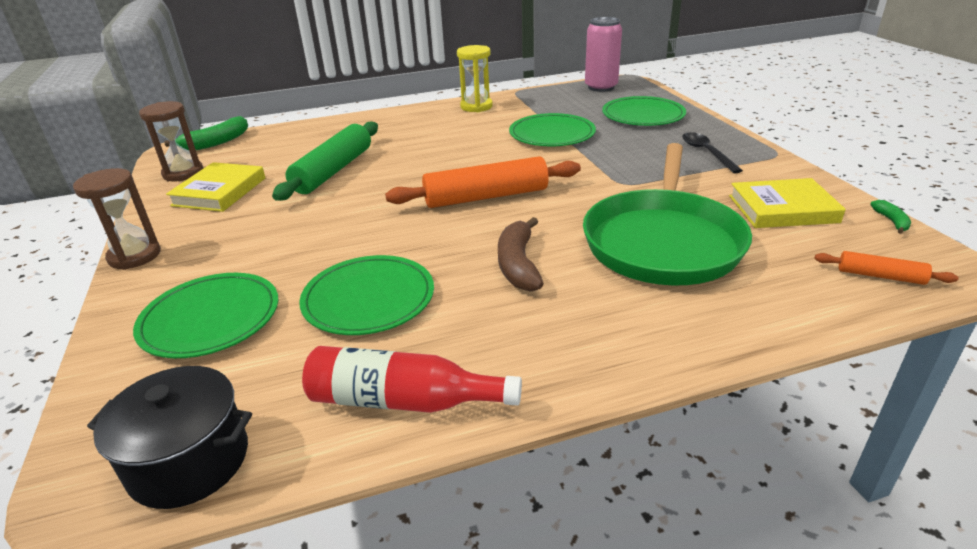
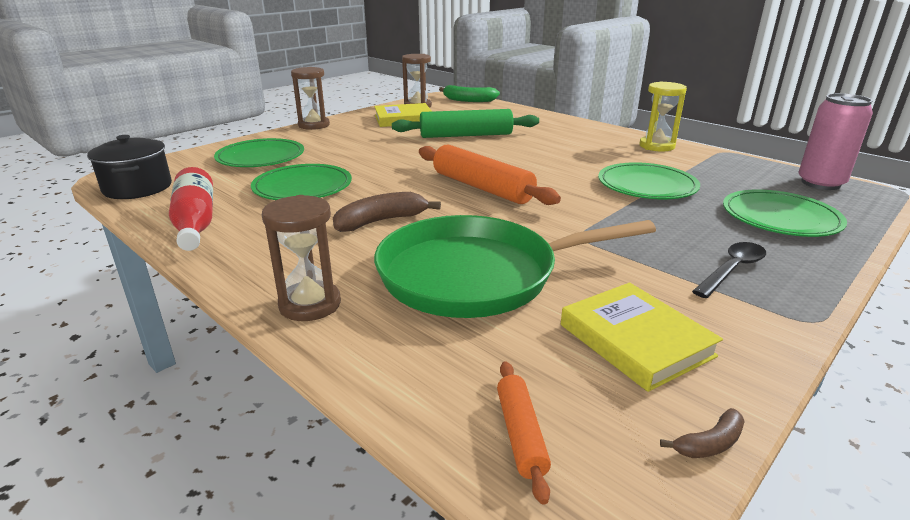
camera: 60 degrees right, 5 degrees down
(674, 336) = (310, 304): none -> brown hourglass
(891, 221) = (709, 443): green banana -> brown banana

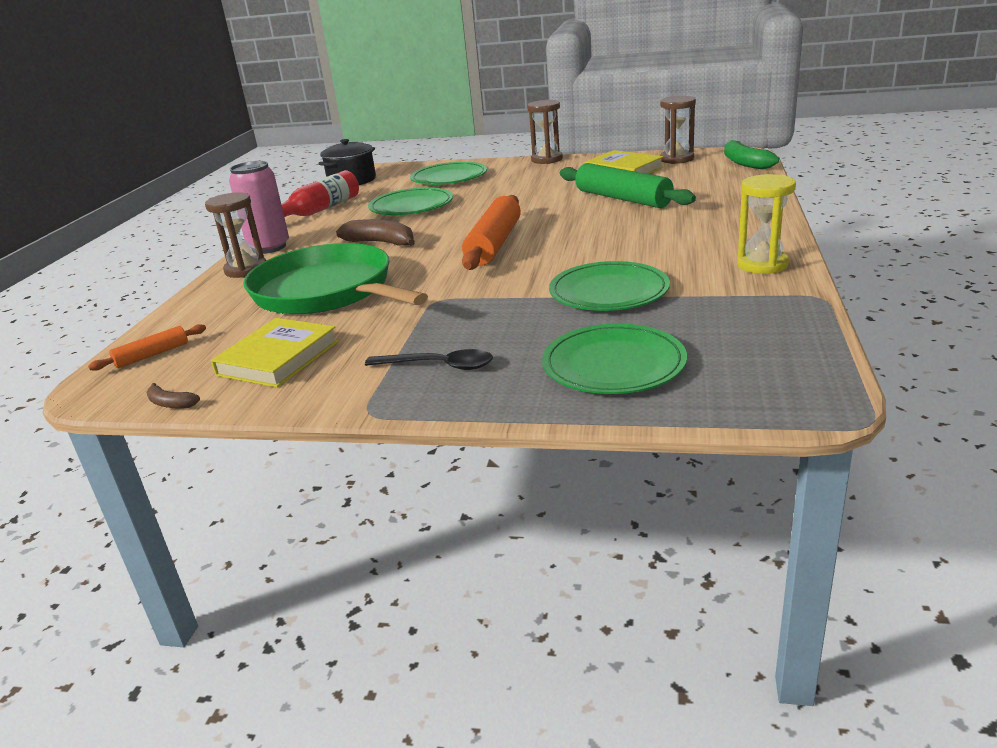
camera: 60 degrees right, 0 degrees up
(820, 183) = (793, 367): pink can -> pink can (269, 247)

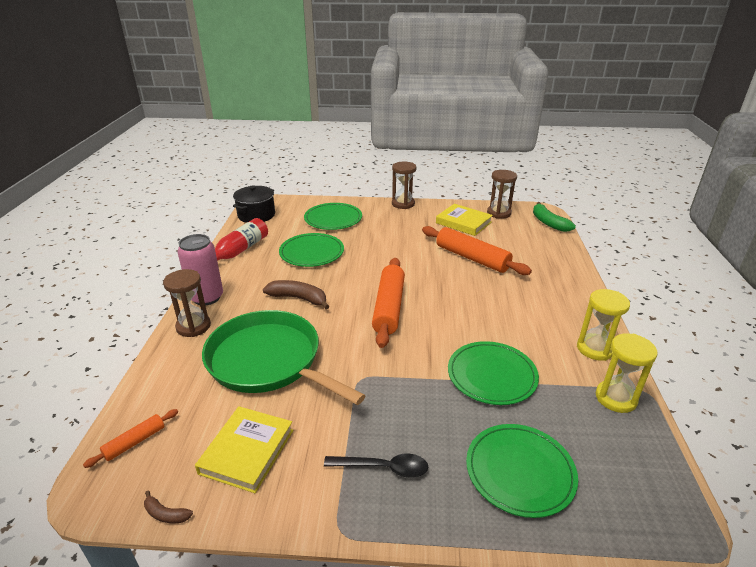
camera: 10 degrees left, 5 degrees up
(622, 199) = (472, 258): green rolling pin -> orange rolling pin
(773, 304) = (615, 398): none -> yellow hourglass

